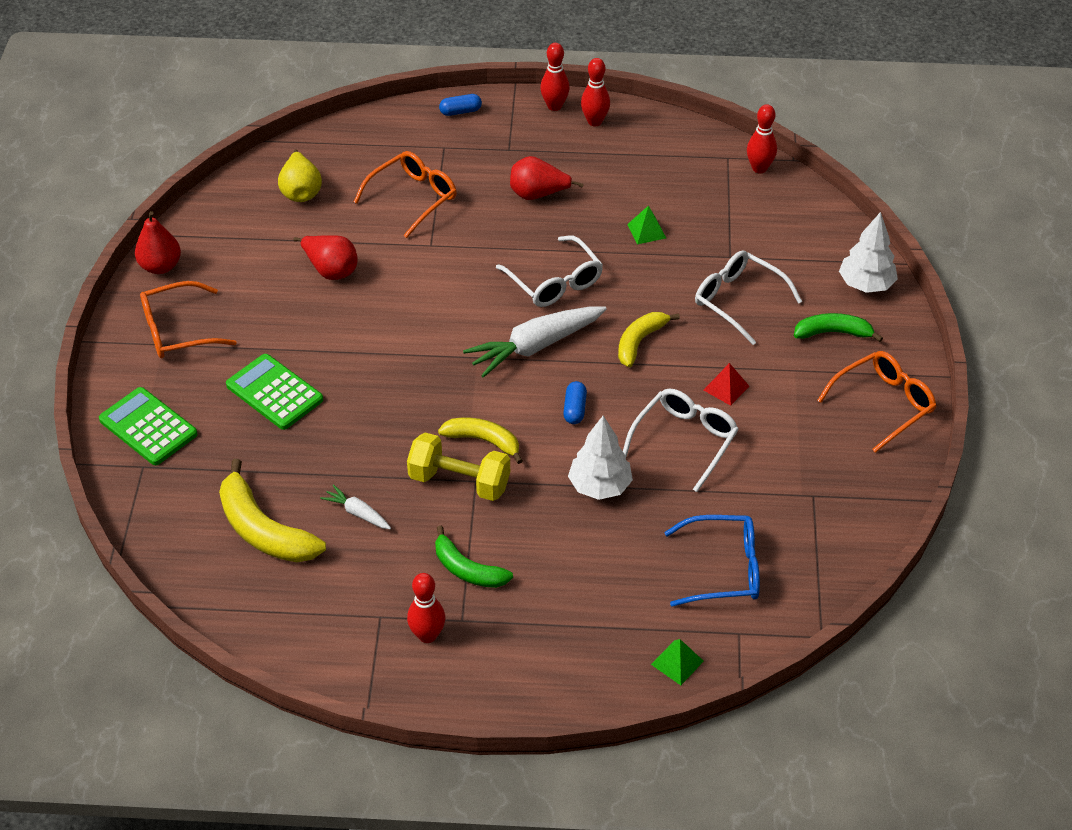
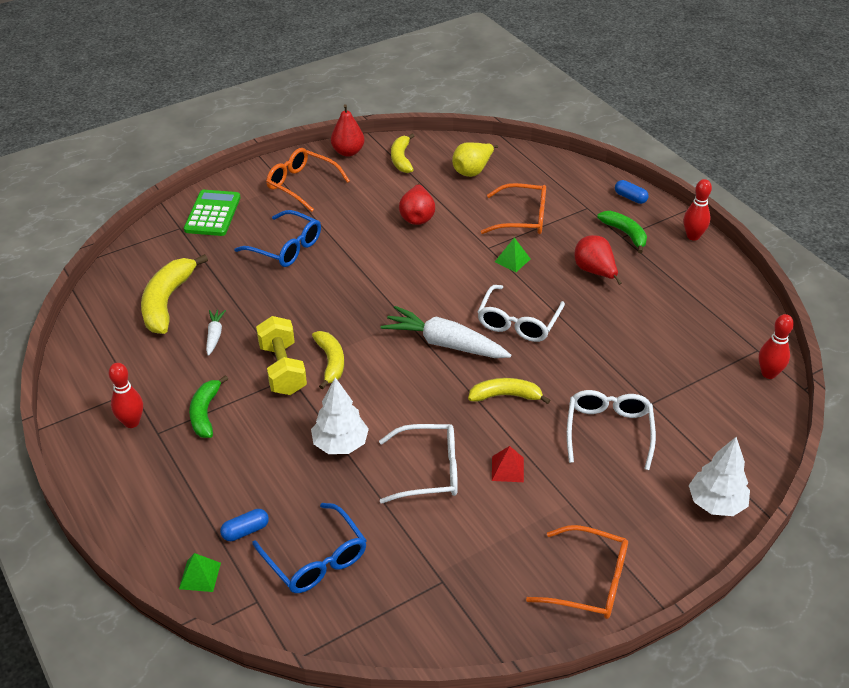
camera: 55 degrees right, 5 degrees down
(221, 232) = (401, 159): none -> yellow banana
(274, 393) = (287, 248): green calculator -> blue glasses
(574, 409) = (403, 394): blue capsule -> blue capsule (245, 531)
(594, 121) = (703, 263): red bowling pin -> none
(646, 231) = (624, 344): green pyramid -> green pyramid (512, 260)
(833, 333) = (636, 508): green banana -> green banana (625, 234)

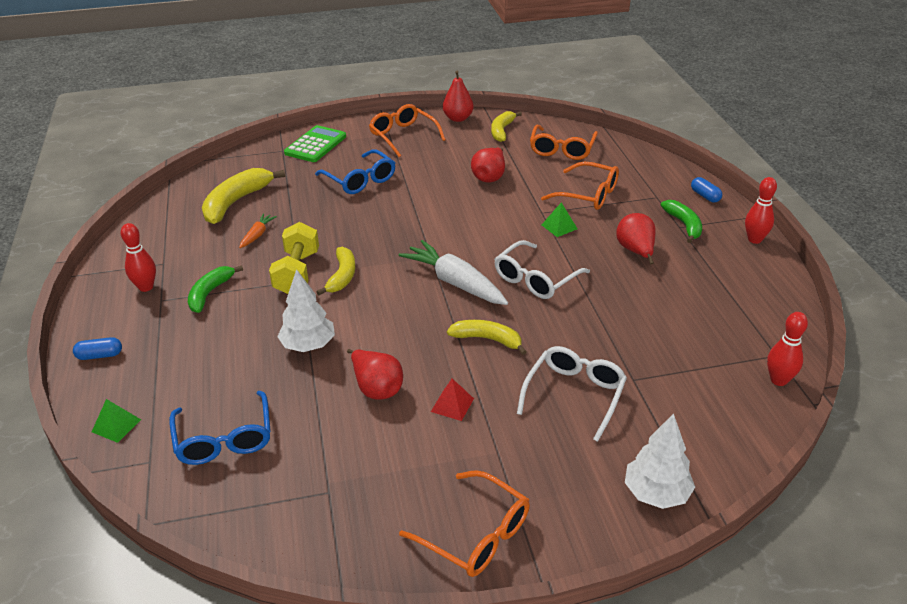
camera: 20 degrees right, 5 degrees down
(214, 335) = (257, 235): white carrot -> orange carrot
(245, 531) = (179, 398): blue capsule -> blue capsule (100, 355)
(430, 471) = (376, 388): white glasses -> red pear
(472, 171) = (562, 150): yellow pear -> orange glasses

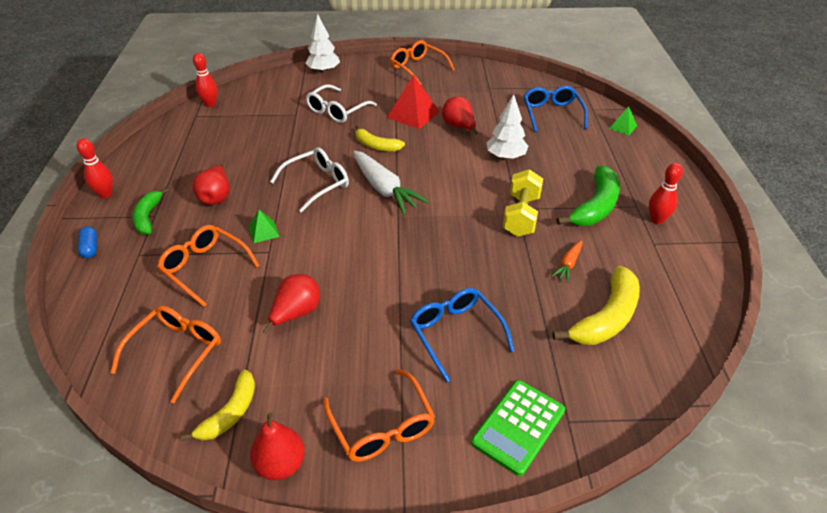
camera: 170 degrees left, 5 degrees up
(100, 355) = (661, 168): blue capsule -> none
(210, 293) = (595, 206): green banana -> green banana, size x1.57
(342, 276) = (480, 207): yellow banana -> none
(452, 405) = (413, 114): red pyramid -> red pyramid, size x1.86

